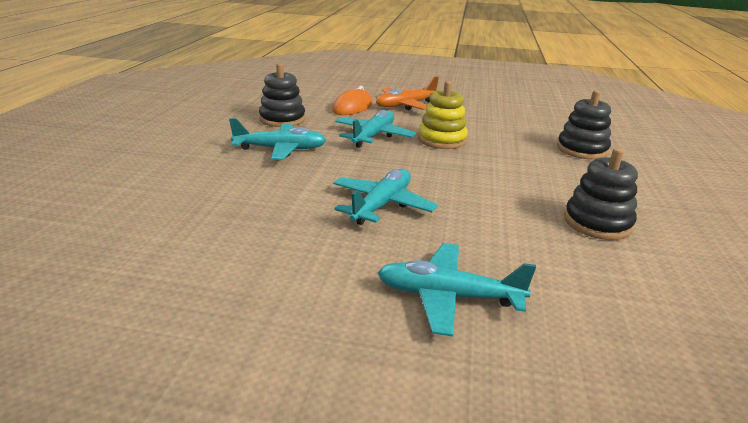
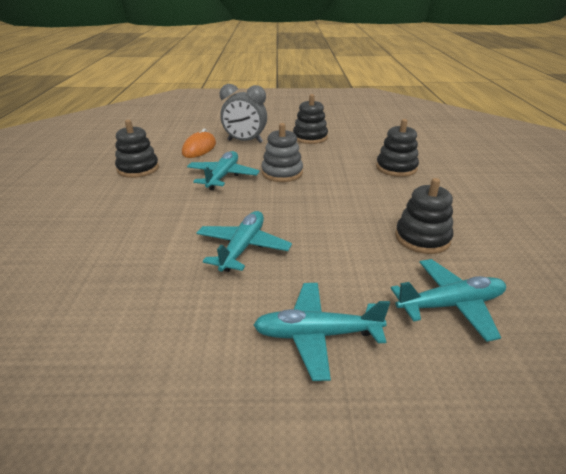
camera: 10 degrees left, 5 degrees up
(281, 149) = (142, 201): turquoise plane -> turquoise plane (450, 305)
(405, 105) = (245, 141): orange plane -> grey clock
(442, 140) = (282, 173): yellow stacking toy -> grey stacking toy
(483, 109) = (310, 137): none -> black stacking toy

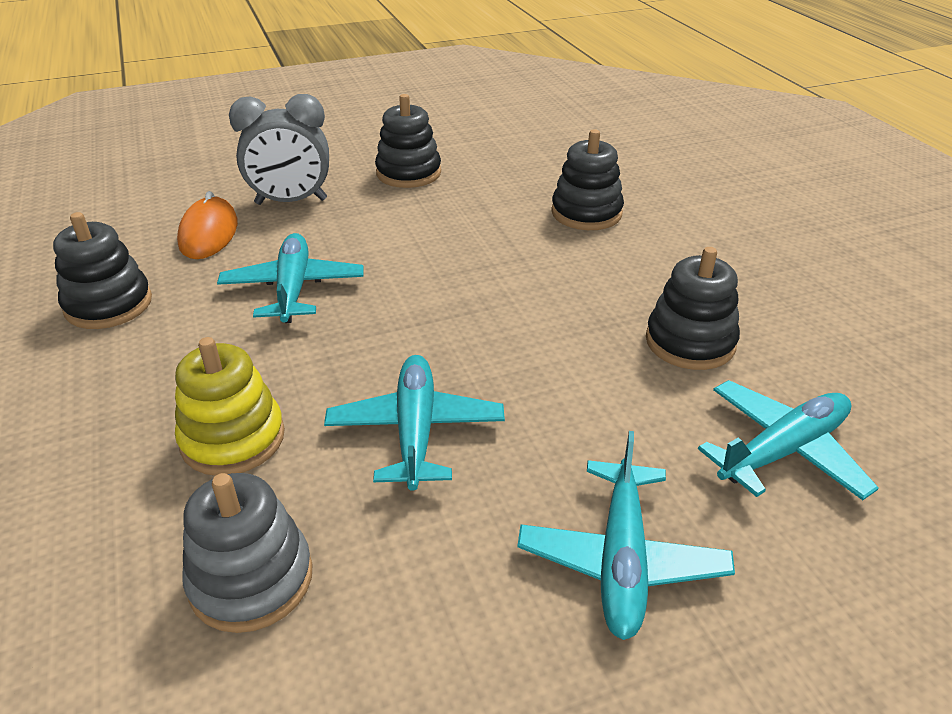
camera: 20 degrees left, 5 degrees up
(155, 232) = (233, 438): none -> yellow stacking toy
(282, 173) = (399, 260): grey stacking toy -> grey stacking toy (251, 579)
(316, 335) = (622, 560): turquoise plane -> turquoise plane turned 60 degrees counterclockwise

